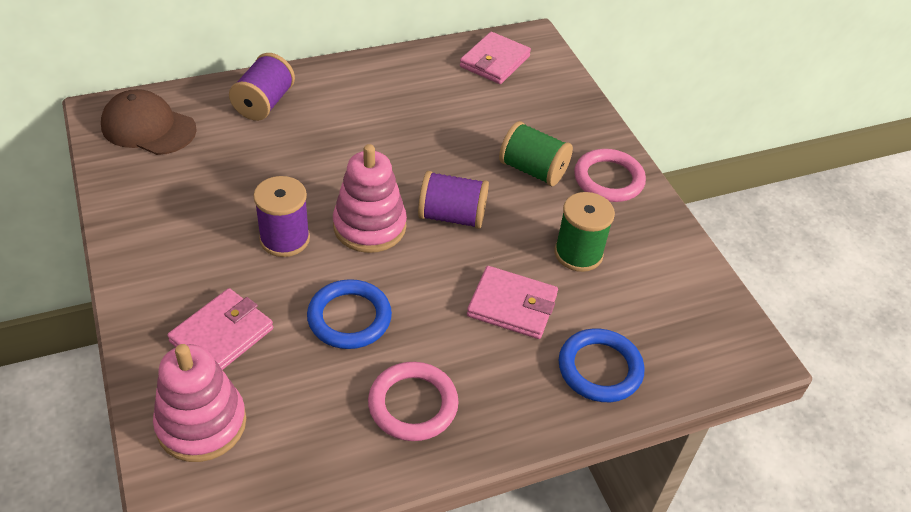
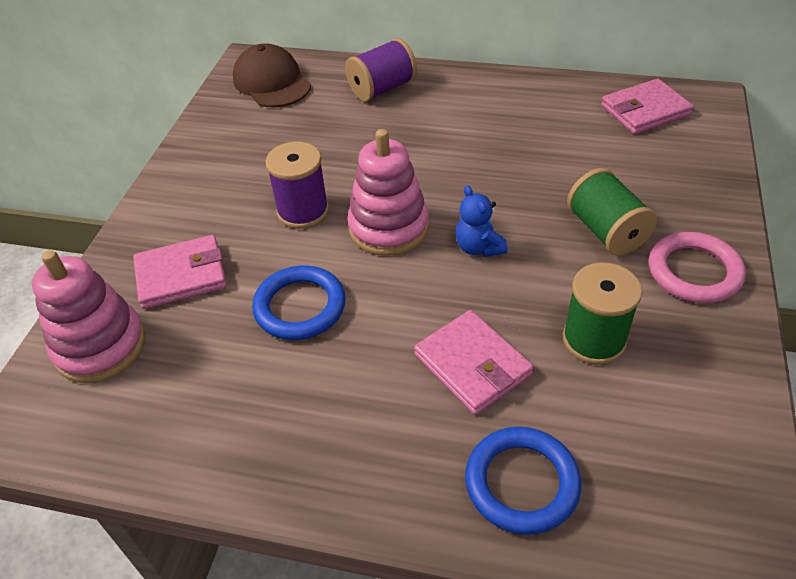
camera: 40 degrees right, 0 degrees up
(413, 404) = (289, 420): pink ring -> none
(452, 216) = (478, 247): purple spool -> blue teddy bear

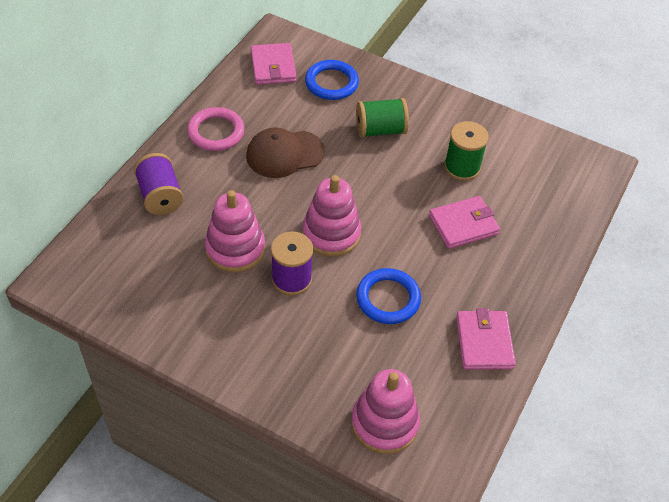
camera: 80 degrees left, 5 degrees up
(181, 275) = (330, 365): pink wallet -> pink wallet (484, 342)
(272, 82) = (102, 268): brown cap -> brown cap (285, 154)
(331, 157) = (235, 249): none -> pink stacking toy
(478, 247) = (370, 193): blue teddy bear -> none
(521, 483) = (543, 228): blue ring -> blue ring (331, 83)
(694, 272) = (427, 107): pink ring -> pink ring (216, 132)

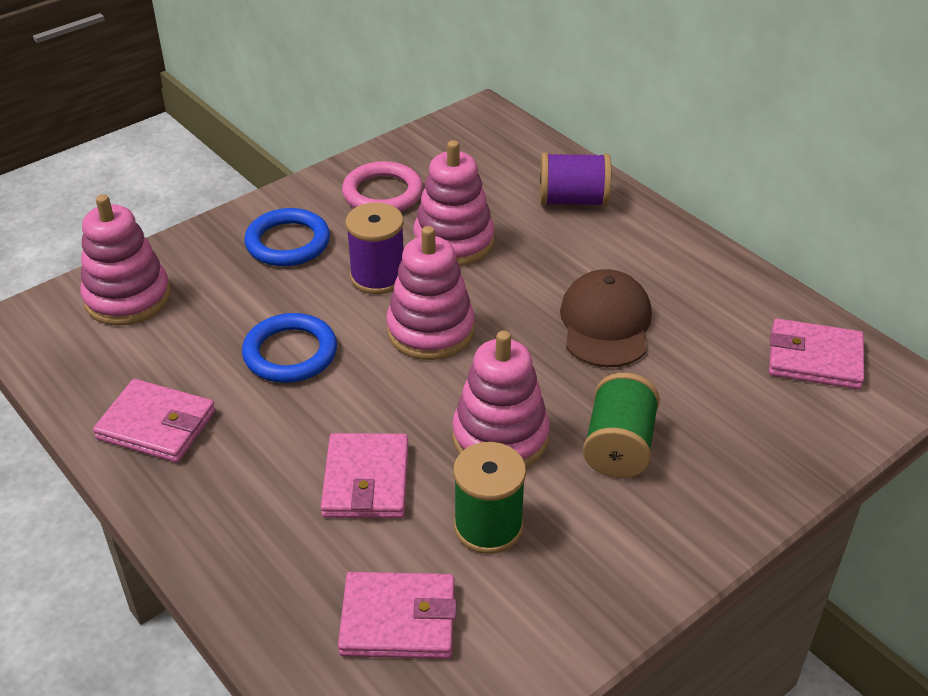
camera: 115 degrees right, 10 degrees down
(216, 132) = (676, 268): pink ring -> pink ring (382, 193)
(331, 83) = (756, 419): blue ring -> blue ring (288, 242)
(400, 178) = (500, 437): none -> pink stacking toy
(534, 185) = (398, 620): none -> pink wallet

